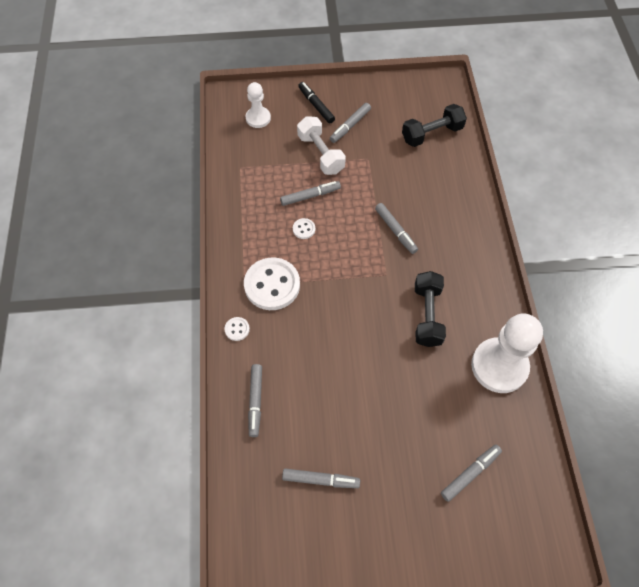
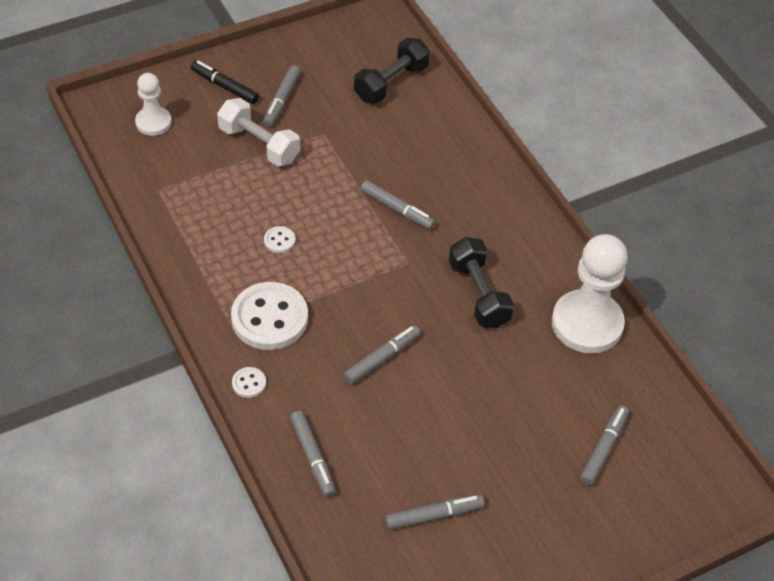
camera: 25 degrees left, 10 degrees down
(310, 196) = (269, 199): grey marker -> grey marker (381, 358)

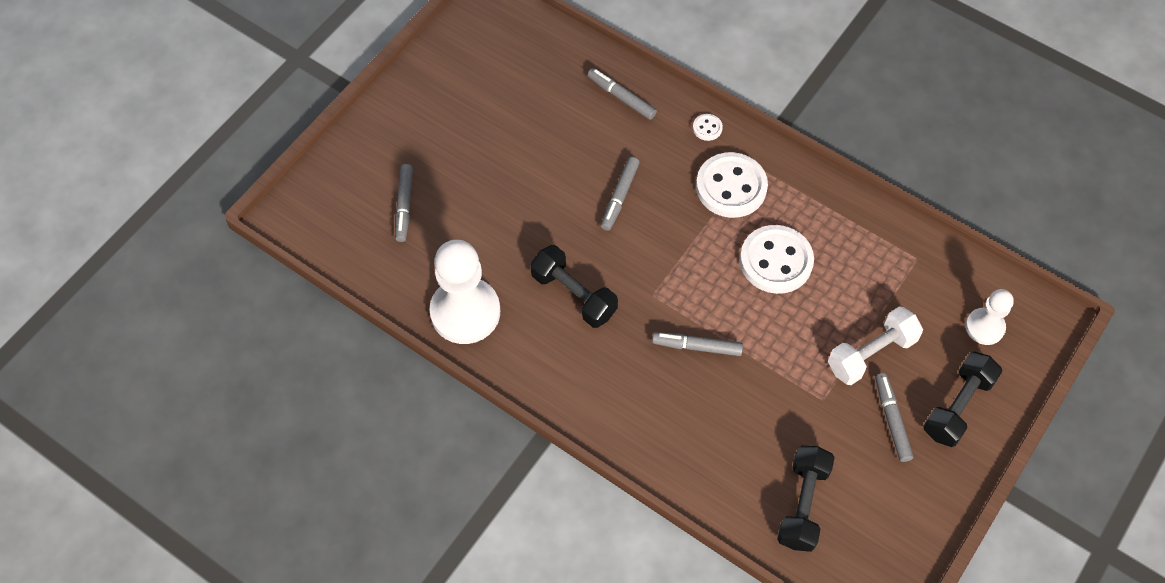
camera: 155 degrees right, 10 degrees up
(225, 87) = (957, 406): black marker -> black dumbbell
(259, 144) = (871, 354): white dumbbell -> white dumbbell turned 45 degrees counterclockwise
(279, 241) = (776, 261): white button -> white button, size x2.33
(433, 515) = (509, 98): grey marker -> none

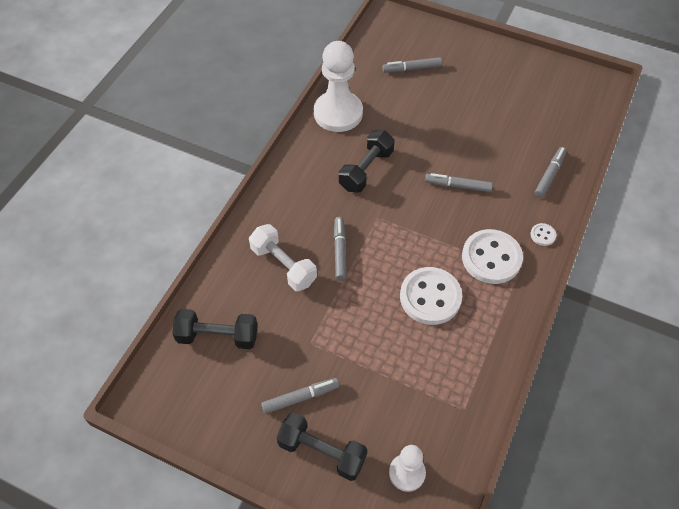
camera: 80 degrees right, 5 degrees down
(871, 354) = (359, 377): white dumbbell -> white dumbbell (283, 265)

